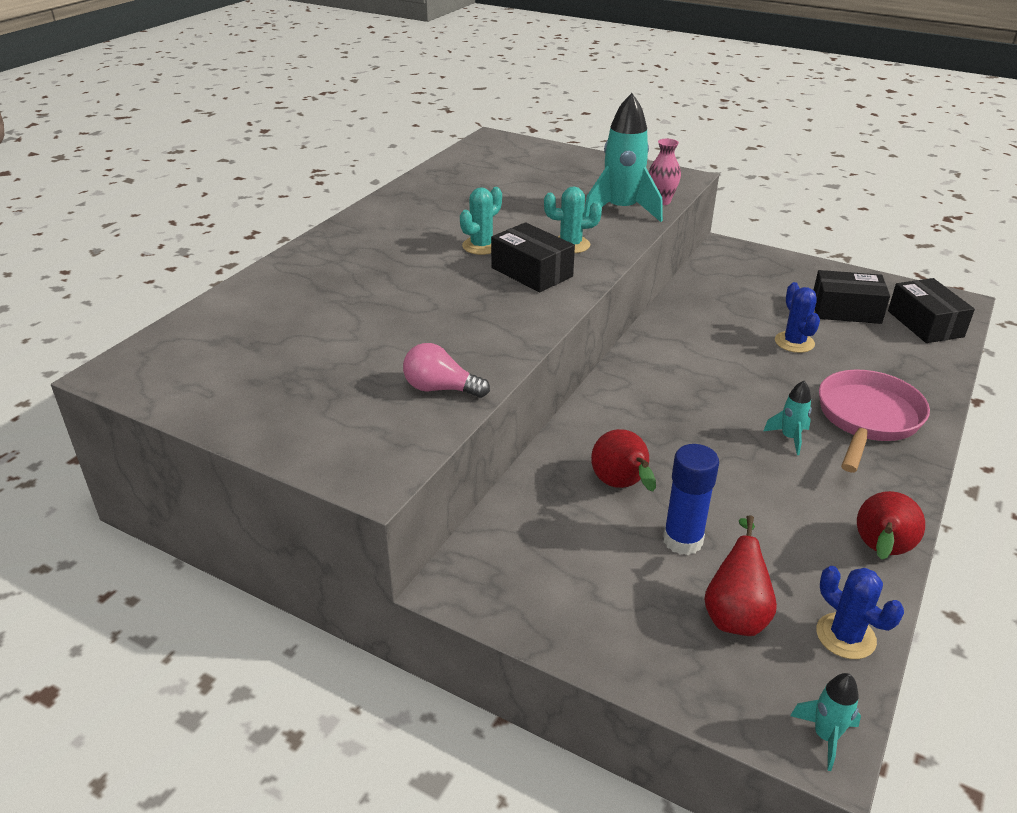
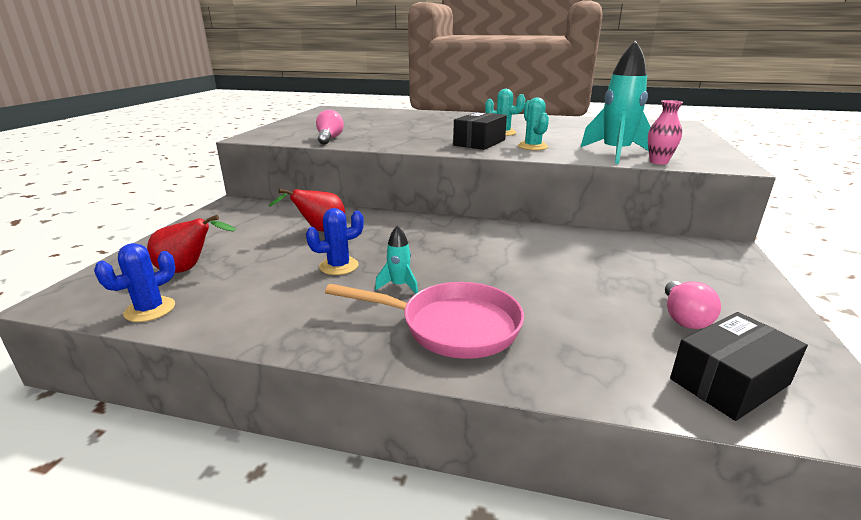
camera: 75 degrees right, 10 degrees down
(682, 540) = (264, 251): blue glue stick -> none
(794, 342) = (571, 286): blue cactus -> blue cactus (339, 266)
(825, 736) = (64, 301): turquoise rocket -> none
(846, 310) = (683, 317): black box -> pink light bulb
(880, 551) = (243, 328): red pear -> none

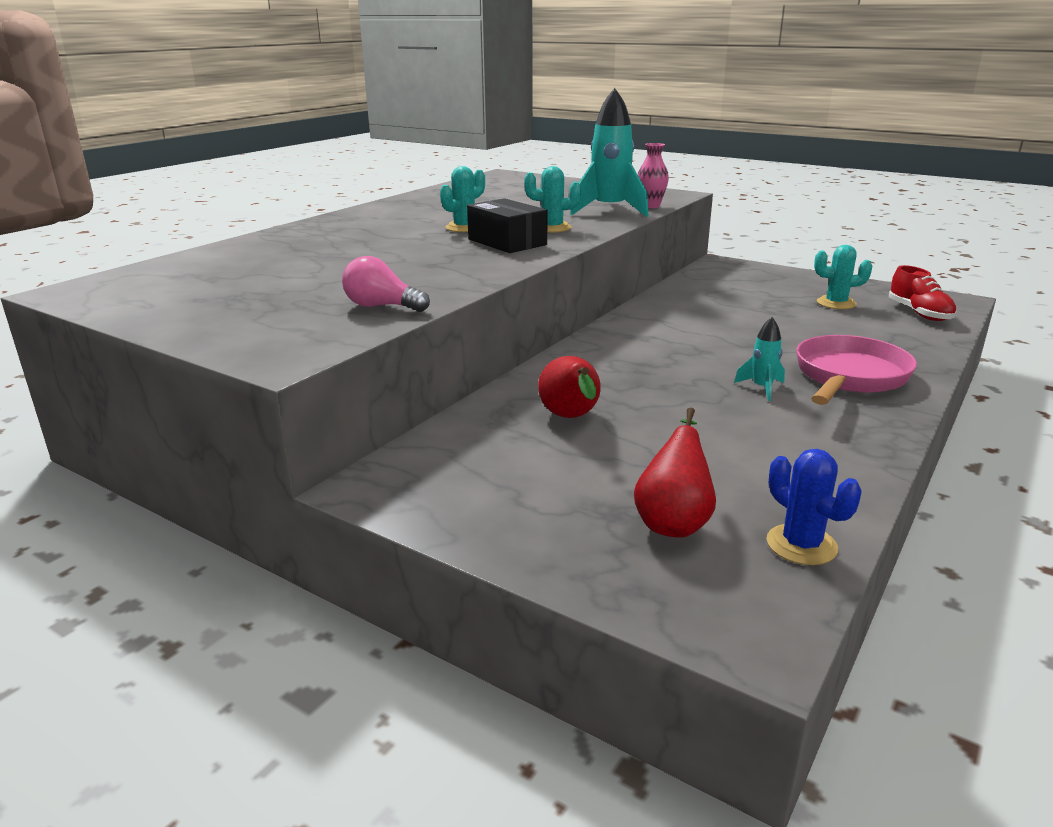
camera: 70 degrees left, 0 degrees up
(339, 266) = (700, 414): blue cactus -> none
(683, 317) = (836, 303): pink light bulb -> turquoise cactus
(729, 382) = (919, 313): black box -> red shoe

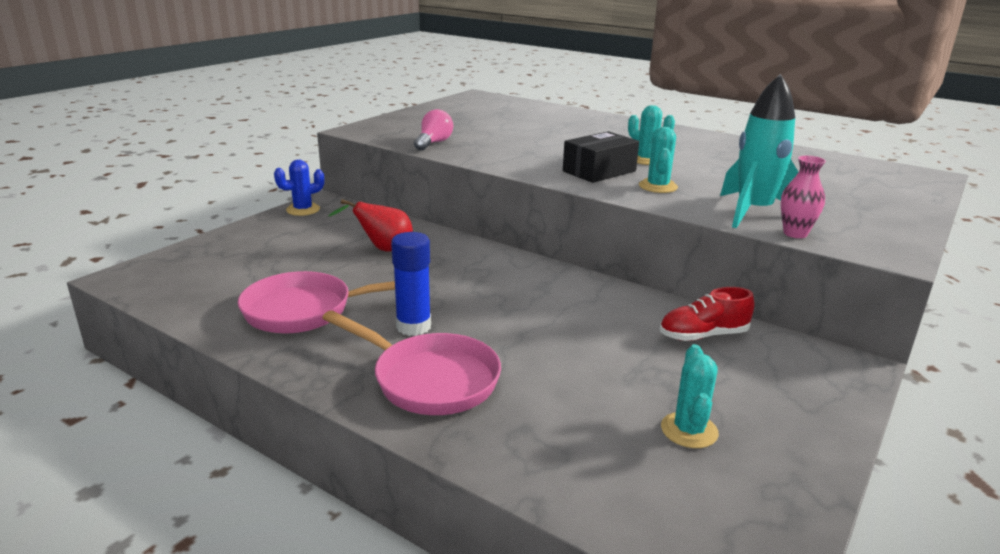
camera: 90 degrees right, 0 degrees up
(673, 521) = (236, 269): red pear -> none
(762, 388) = (413, 326): turquoise rocket -> blue glue stick
(765, 448) = (306, 310): none -> pink pan
(801, 545) = (182, 302): blue cactus -> blue cactus (303, 210)
(919, 313) = (662, 505): red shoe -> red shoe (703, 335)

